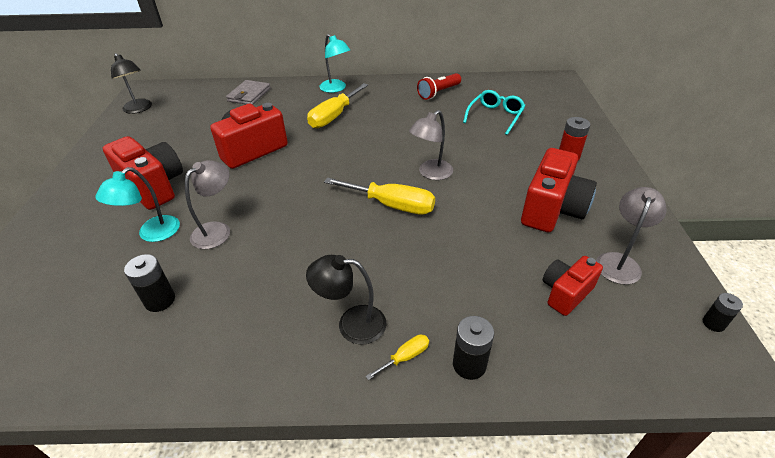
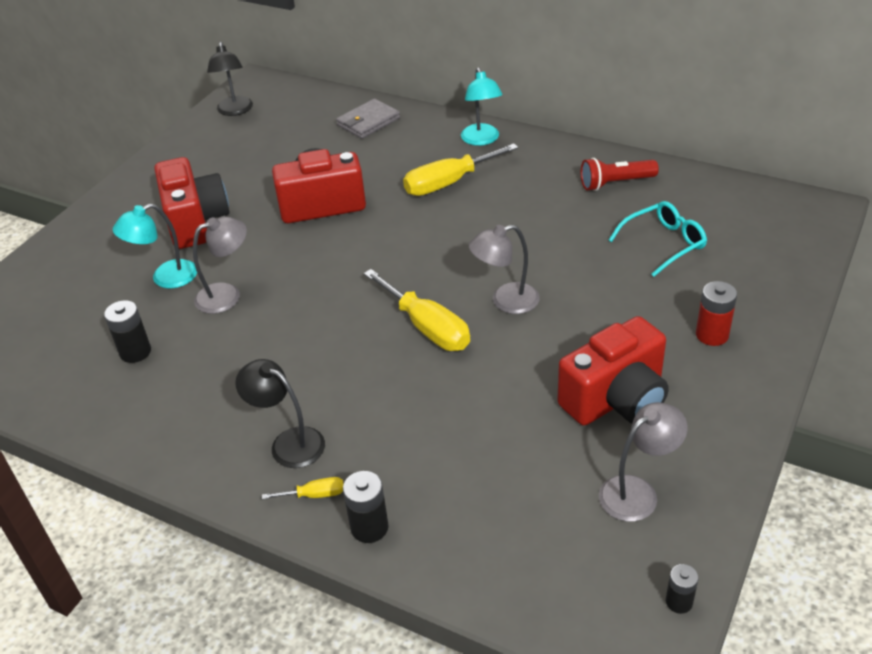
camera: 30 degrees right, 0 degrees up
(565, 293) = (536, 500): red camera -> none

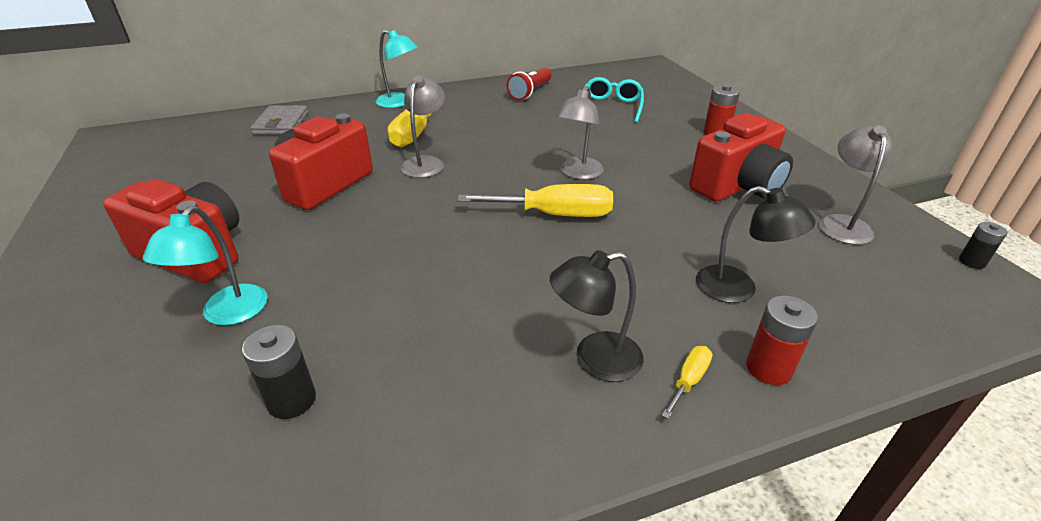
camera: 50 degrees left, 5 degrees down
(227, 295) = (330, 288): grey lamp -> grey lamp (426, 163)
(235, 111) = (115, 161): black lamp -> black lamp (738, 289)
(369, 527) = (768, 368): black battery -> red battery
(616, 399) = (737, 186): red camera -> red camera turned 45 degrees clockwise

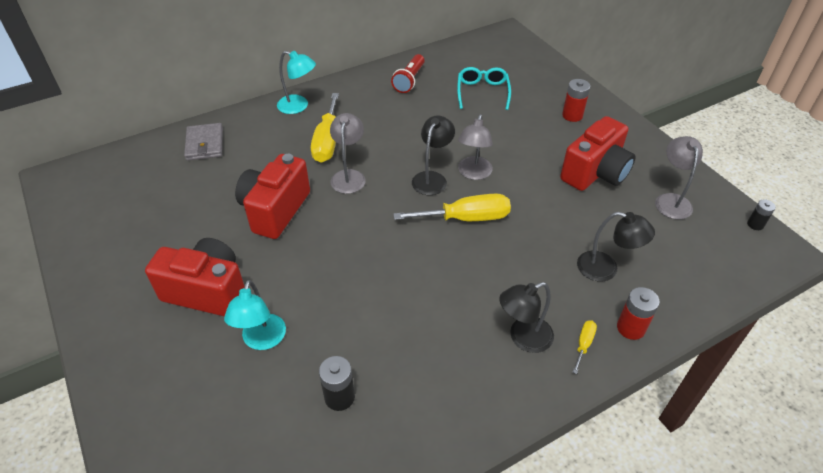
camera: 10 degrees left, 10 degrees up
(525, 173) = (432, 178): none -> black lamp

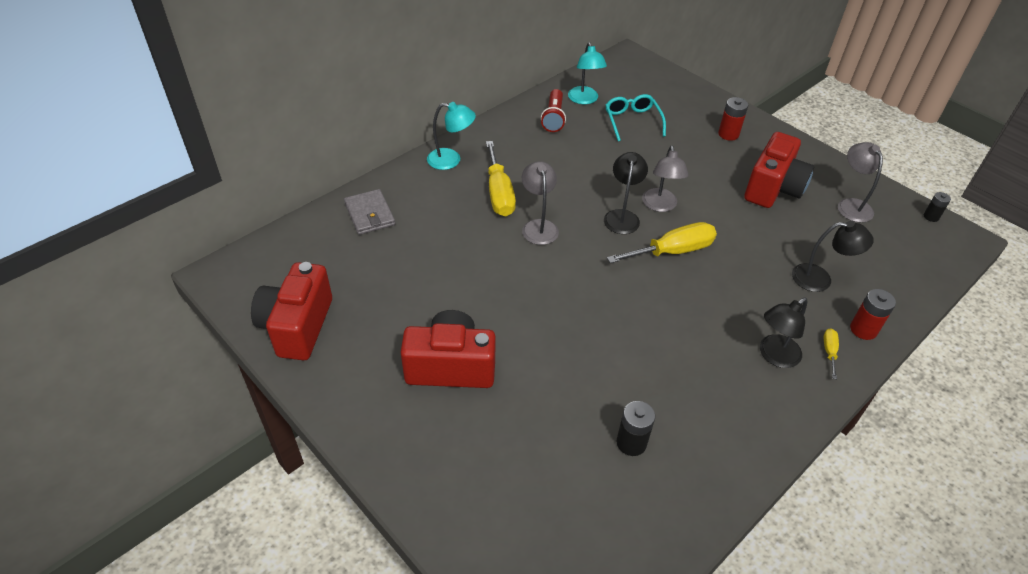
camera: 15 degrees left, 0 degrees up
(262, 340) = (530, 404): turquoise lamp -> turquoise lamp (584, 100)
(275, 210) = (480, 273): red camera -> red camera (297, 326)

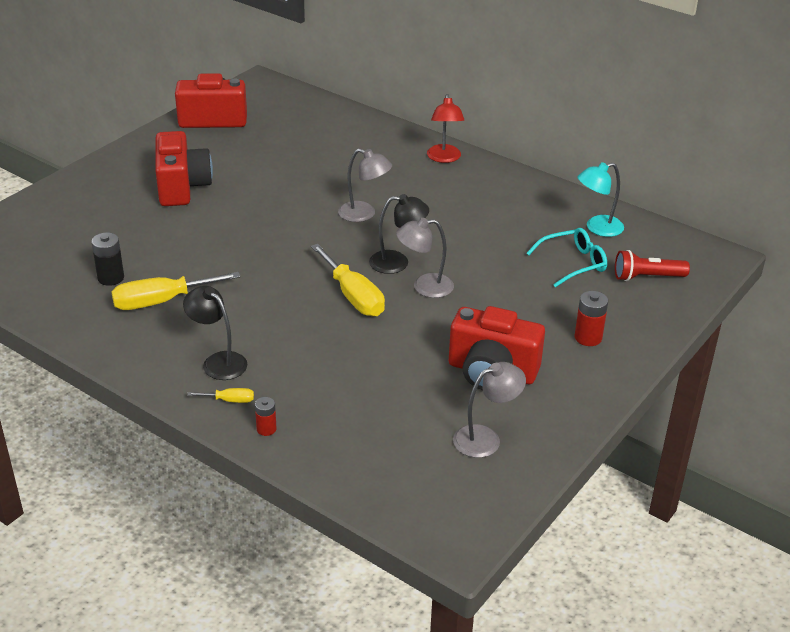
camera: 80 degrees right, 10 degrees down
(369, 214) = (350, 129): grey wallet -> none
(451, 160) = (444, 158): turquoise lamp -> red lamp
(499, 193) = (404, 189): yellow screwdriver -> yellow screwdriver (161, 301)
(538, 226) = (364, 214): grey lamp -> grey lamp turned 45 degrees clockwise
(553, 118) = (548, 210): red flashlight -> red flashlight (646, 277)
(820, 279) = (339, 401): black lamp -> none
(863, 329) = (266, 429): red battery -> red battery, size x0.65
(931, 217) = (491, 515): black battery -> none

